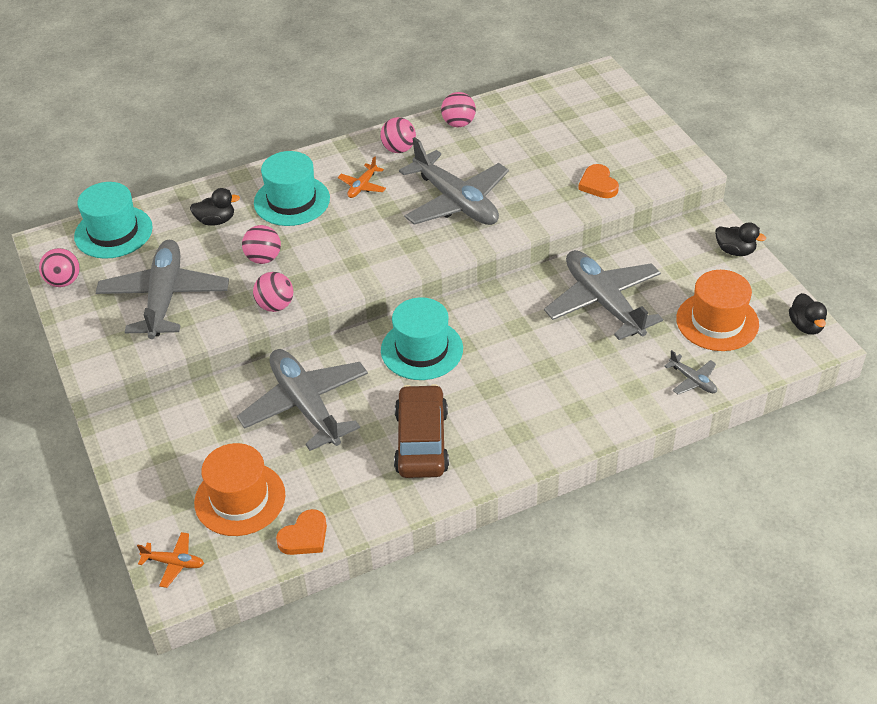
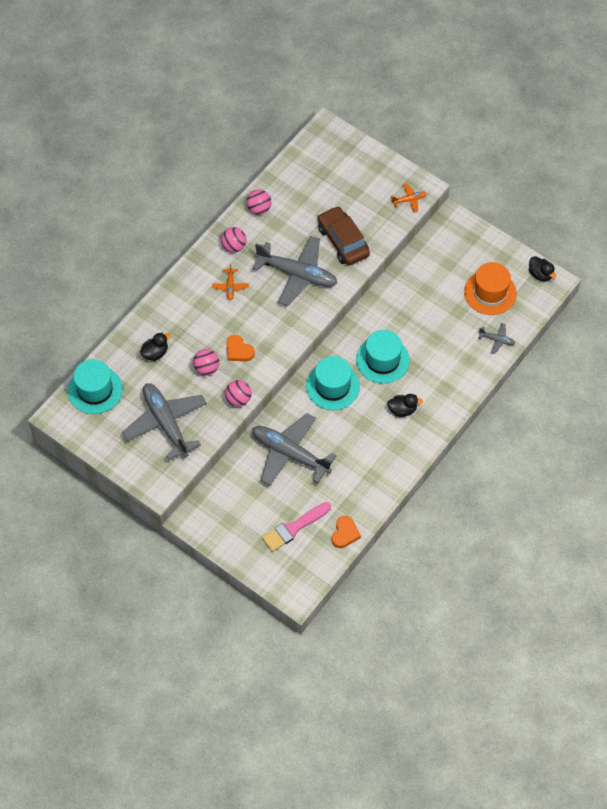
camera: 30 degrees left, 15 degrees up
(64, 281) = (93, 439): pink ball -> none
(174, 563) = (285, 581): orange plane -> orange plane (409, 200)
(240, 499) = (294, 528): orange hat -> pink brush
(292, 201) = (193, 317): turquoise hat -> turquoise hat (382, 360)
(421, 441) = (371, 447): brown car -> brown car (343, 241)
(598, 184) = (376, 224): orange heart -> orange heart (238, 350)
(603, 302) = (418, 306): grey plane -> none
(735, 251) = (475, 235): black duck -> black duck (402, 410)

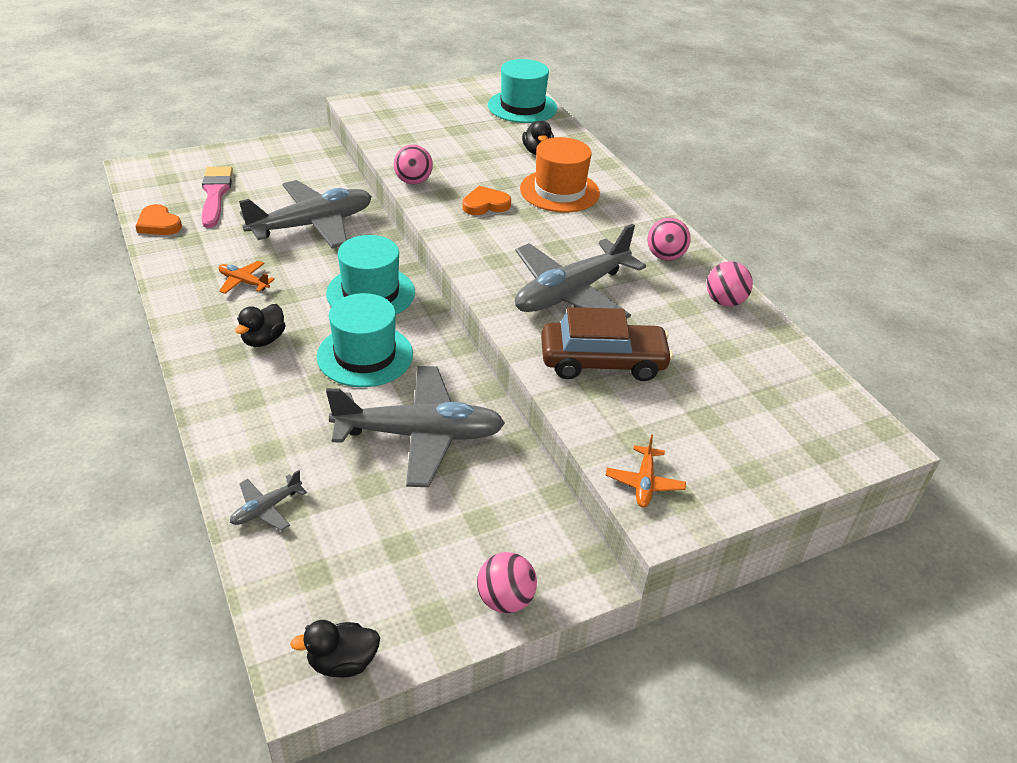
camera: 115 degrees right, 20 degrees down
(166, 423) = (433, 130): grey plane -> grey plane (420, 435)
(206, 368) = (481, 175): pink ball -> pink ball (505, 600)
(230, 287) = (595, 231): orange plane -> orange plane (244, 282)
(490, 292) = (370, 550): orange hat -> orange hat (559, 191)

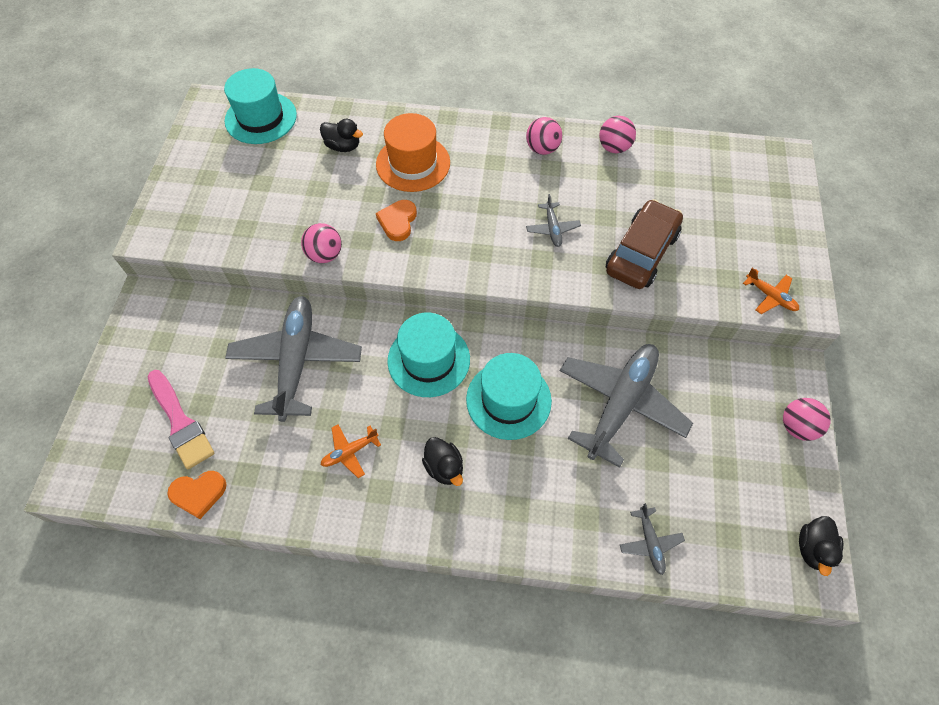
camera: 55 degrees left, 20 degrees up
(215, 194) = (181, 422): pink brush -> pink brush turned 150 degrees counterclockwise
(571, 293) = (552, 228): grey plane -> grey plane, size x0.43

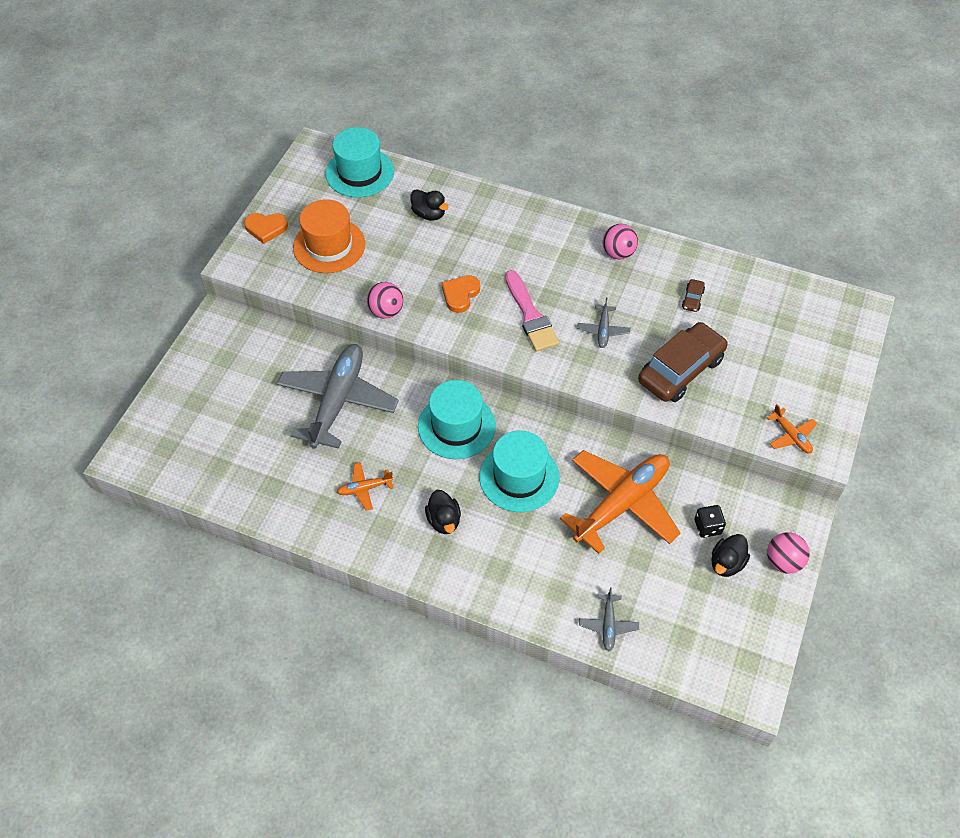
camera: 15 degrees right, 5 degrees down
(181, 422) = (226, 431): pink brush -> pink brush (530, 316)
(198, 493) = (228, 492): orange heart -> orange heart (266, 228)
(413, 163) = (490, 243): orange hat -> orange hat (329, 246)
(614, 147) = (689, 265): pink ball -> none
(621, 404) = (622, 504): grey plane -> orange plane
(628, 180) = (692, 299): none -> brown car
(712, 408) = (707, 527): none -> black dice
(813, 549) = (757, 666): black duck -> black duck (726, 563)

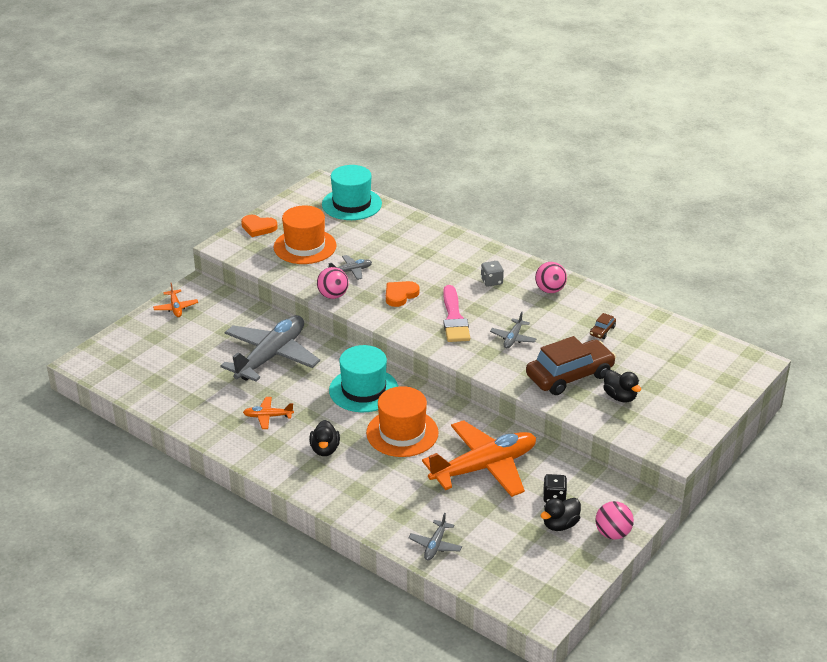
camera: 15 degrees right, 20 degrees down
(394, 271) = (351, 271): none -> grey plane
(429, 214) = (397, 239): black duck -> black duck (620, 397)
(519, 477) = (402, 433): turquoise hat -> orange hat
(552, 254) = (491, 281): none -> grey dice
(791, 436) = (649, 436): orange plane -> orange plane (176, 308)

